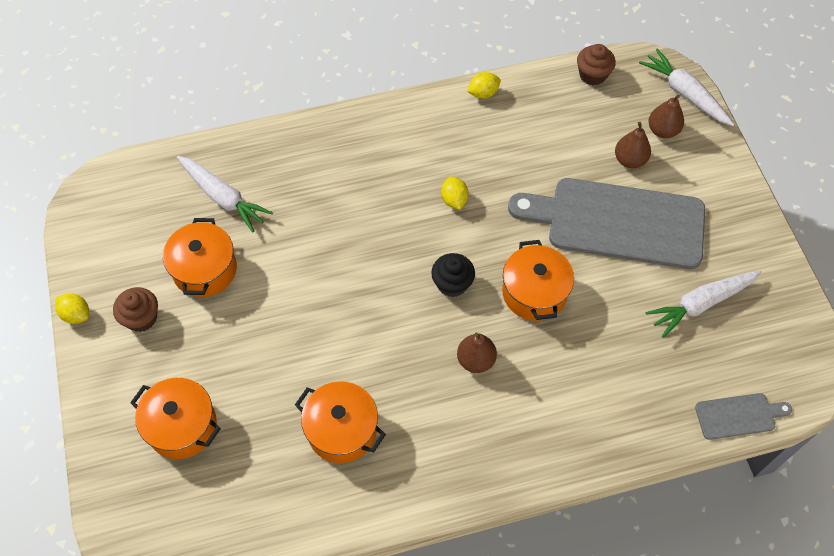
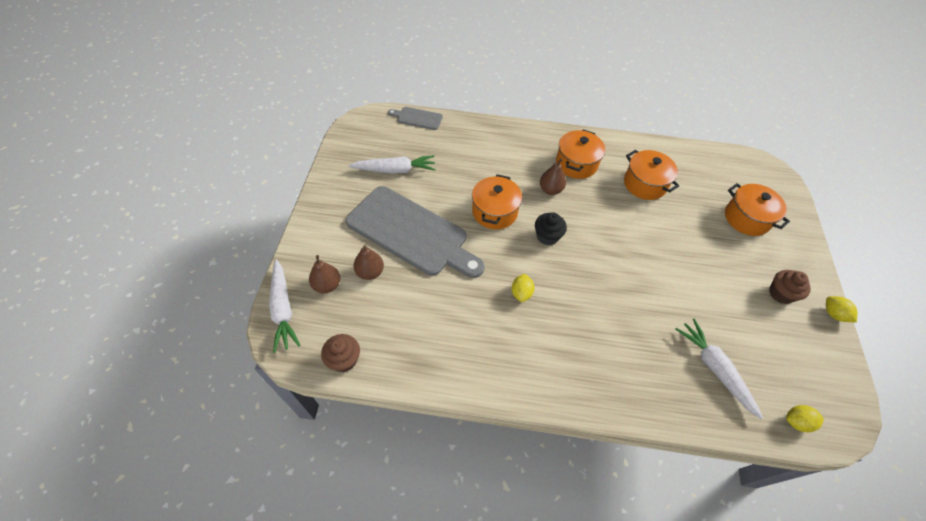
camera: 160 degrees left, 5 degrees down
(205, 270) = (731, 312): orange pot -> orange pot (576, 164)
(483, 93) = (451, 381): yellow lemon -> yellow lemon (796, 422)

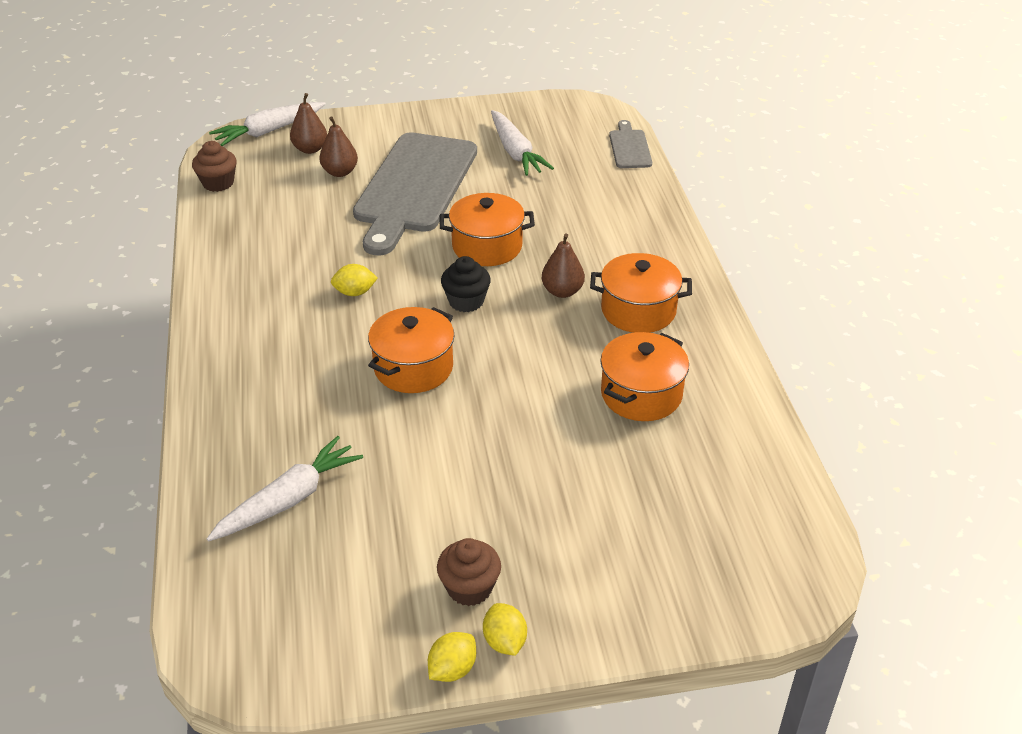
camera: 75 degrees right, 15 degrees down
(746, 218) = (635, 539): orange pot -> orange pot (413, 367)
(796, 422) = (219, 601): yellow lemon -> yellow lemon (505, 641)

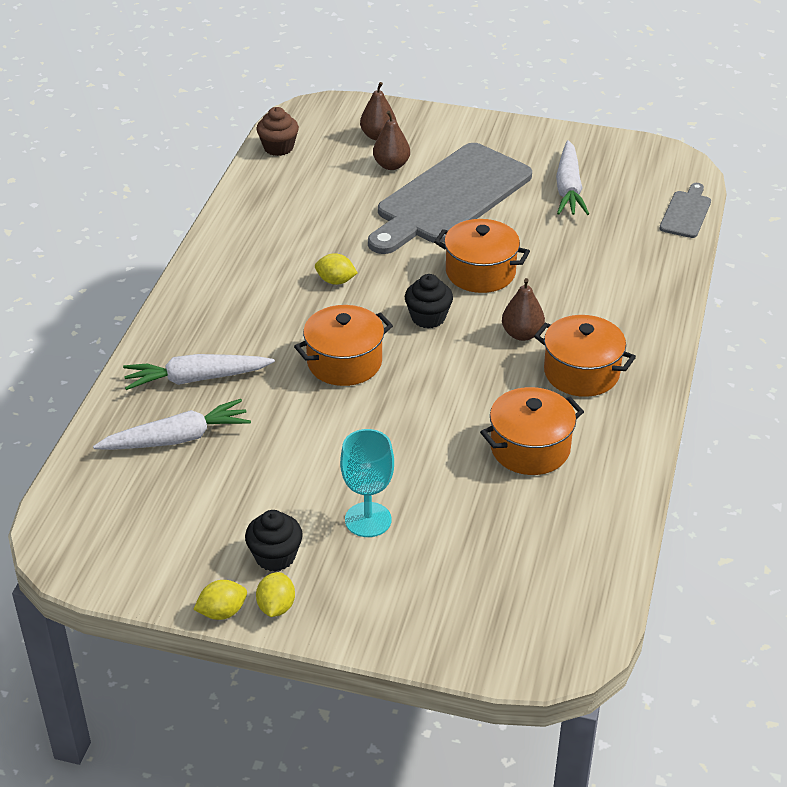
camera: 25 degrees right, 0 degrees up
(269, 131) = (352, 109): white carrot -> white carrot (196, 379)
(469, 588) = (275, 556): brown cupcake -> black cupcake
(537, 516) = (368, 520): none -> turquoise goblet

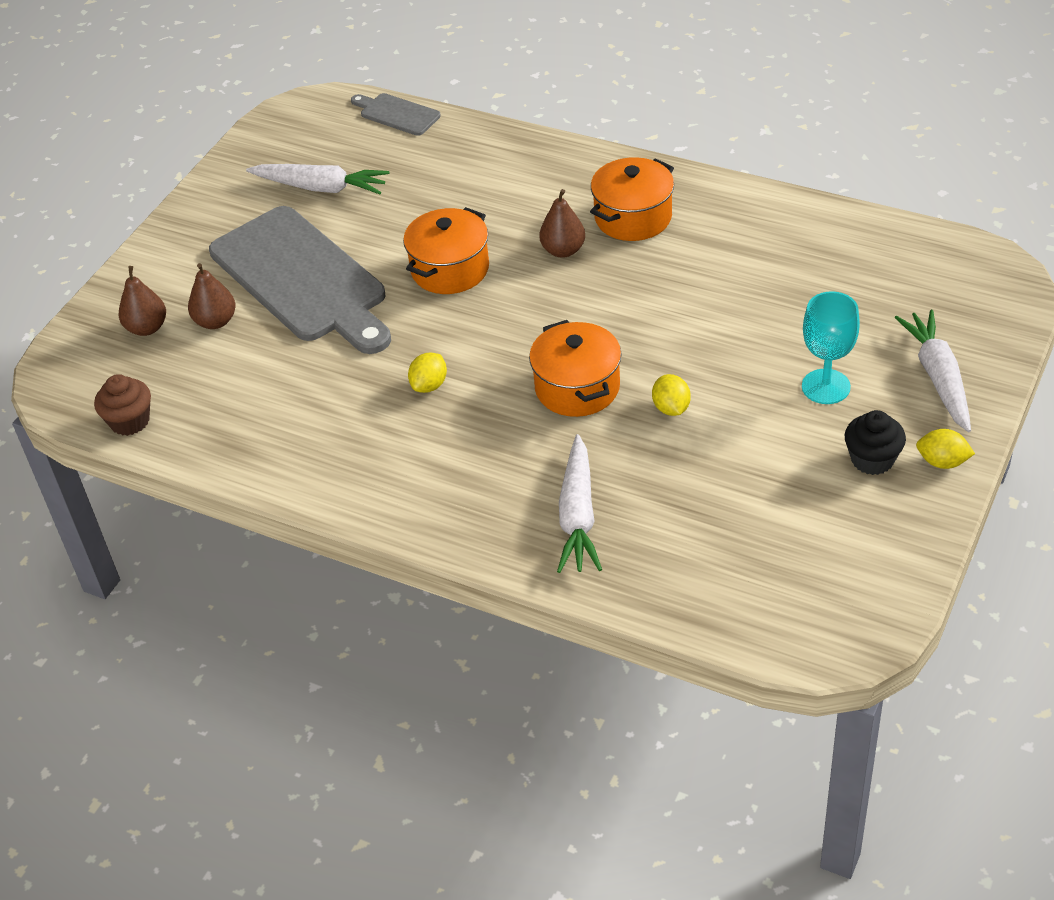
camera: 75 degrees left, 5 degrees up
(176, 438) = (679, 535): white carrot -> white carrot (938, 378)
(222, 612) = (948, 503): yellow lemon -> yellow lemon (671, 408)
(428, 317) = (517, 316): black cupcake -> none
(530, 448) = (738, 264): orange pot -> none

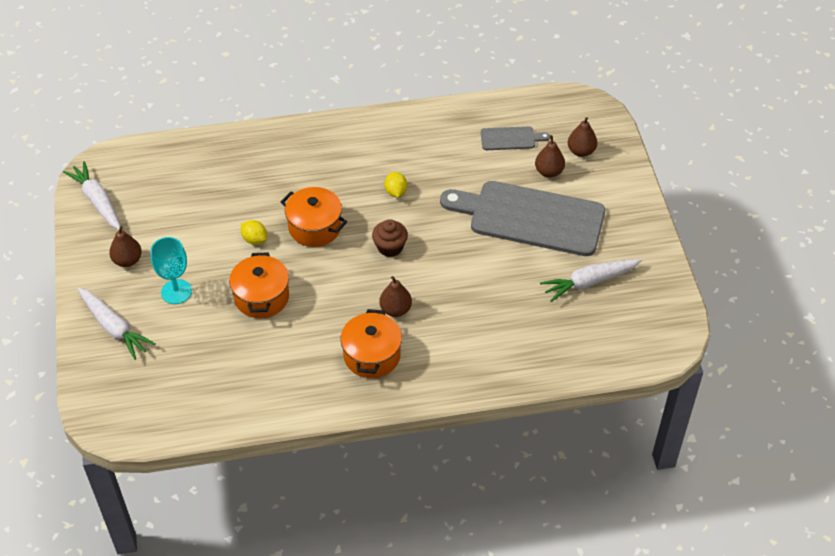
camera: 140 degrees right, 5 degrees up
(130, 421) = (528, 105): brown cupcake -> brown cupcake (390, 247)
(397, 114) = (605, 364): grey cutting board -> grey cutting board (511, 138)
(450, 269) = (452, 264): orange pot -> orange pot (261, 297)
(578, 515) = (261, 164): white carrot -> white carrot (97, 201)
(872, 459) = (127, 260): black cupcake -> brown pear
(942, 462) = (88, 276): yellow lemon -> none

